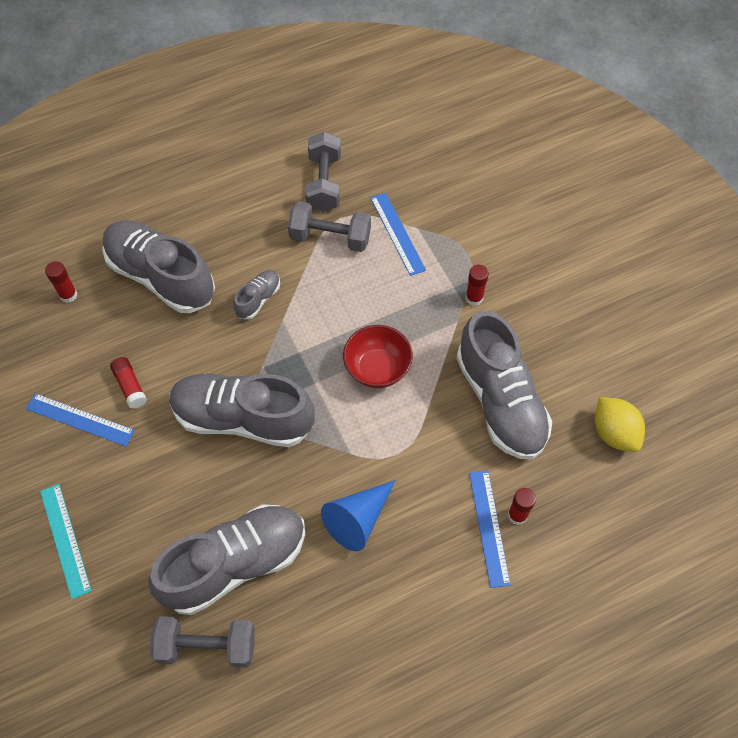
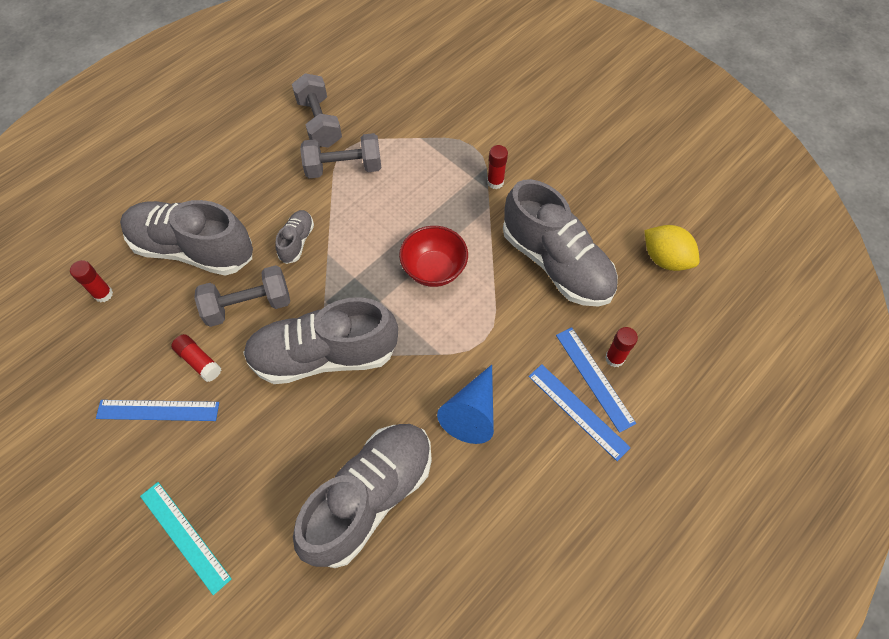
camera: 20 degrees left, 0 degrees up
(207, 646) = (373, 590): grey dumbbell -> grey dumbbell (248, 305)
(397, 233) = (404, 147): blue ruler -> blue ruler (578, 411)

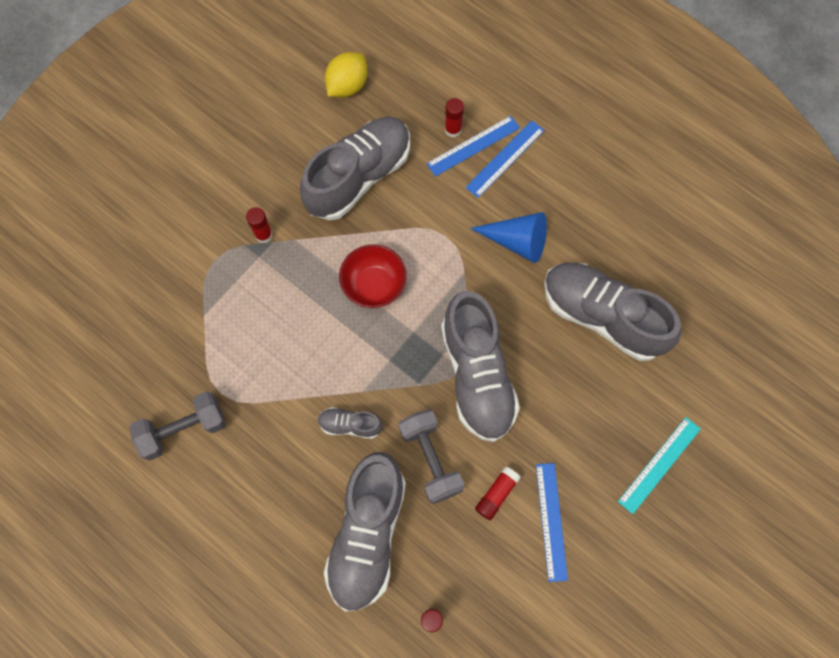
camera: 95 degrees left, 10 degrees up
(344, 168) = (249, 391): grey dumbbell -> none

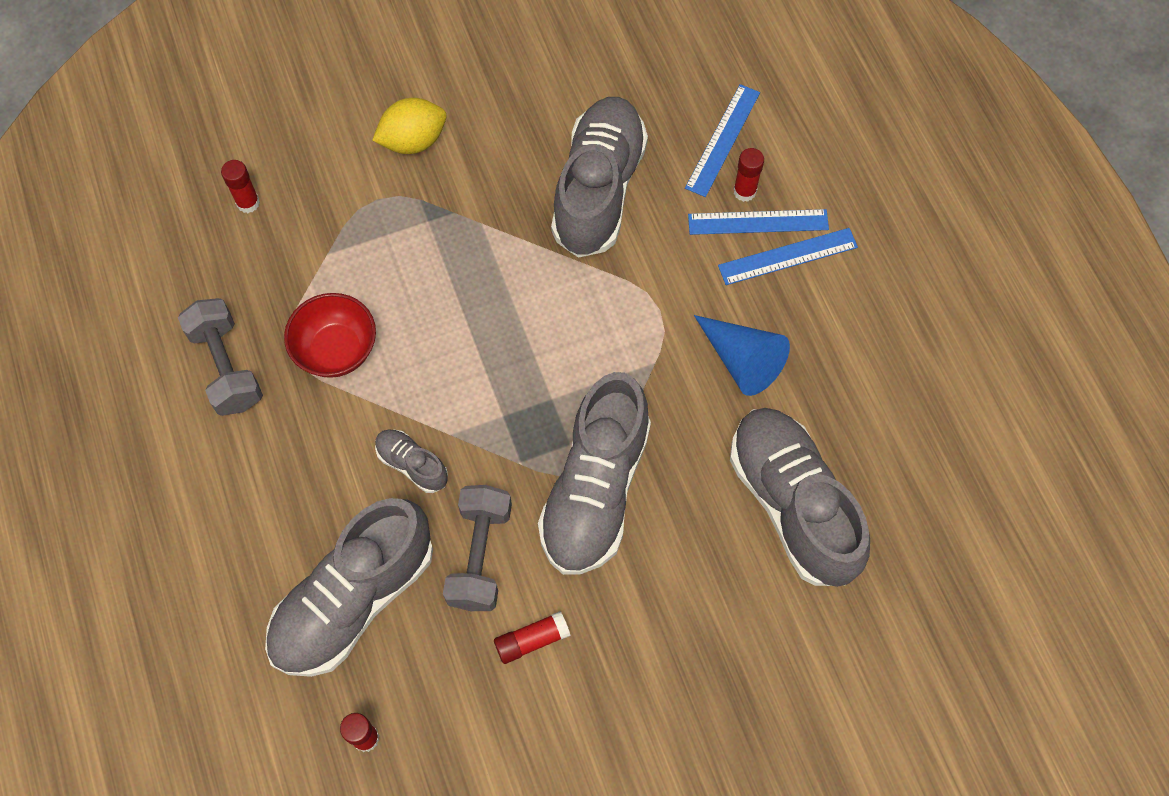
camera: 30 degrees right, 5 degrees down
(183, 429) = (227, 367): grey dumbbell -> grey dumbbell turned 60 degrees clockwise
(263, 235) = (448, 200): red glue stick -> red glue stick (248, 203)
(347, 86) = (650, 80): yellow lemon -> yellow lemon (413, 141)
(359, 177) = (598, 189): grey shoe -> grey shoe turned 60 degrees counterclockwise
(374, 285) = (539, 322): red bowl -> red bowl (336, 350)
(551, 521) = (577, 709): blue ruler -> blue ruler (722, 140)
(659, 464) = (753, 720): turquoise ruler -> none

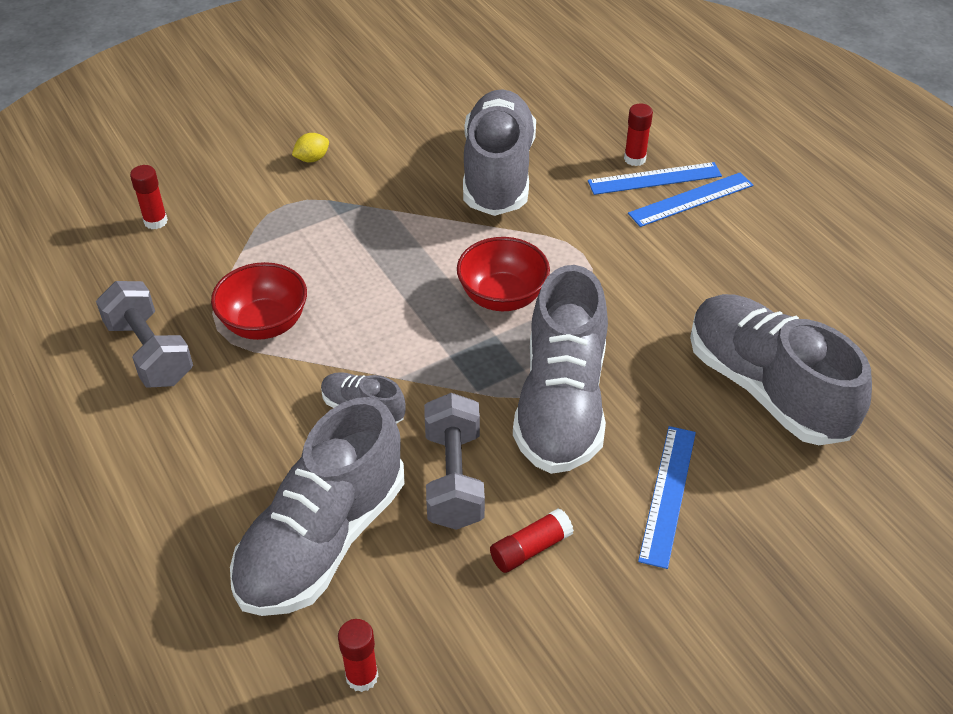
camera: 10 degrees left, 20 degrees down
(413, 141) = (312, 159): yellow lemon -> yellow lemon, size x0.55
(568, 353) = (502, 297): none -> red bowl
(722, 140) = (602, 126): blue ruler -> blue ruler (668, 494)
(742, 360) = (675, 281): blue cone -> none

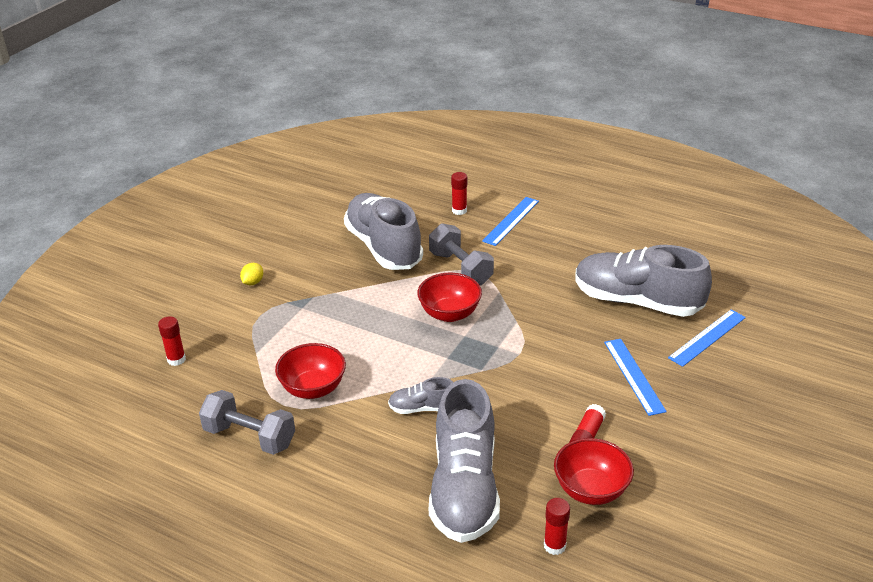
camera: 30 degrees left, 10 degrees down
(454, 478) = (511, 421): grey dumbbell -> grey dumbbell (460, 268)
(471, 626) = (591, 490): none -> red bowl
(561, 404) = (535, 355): grey shoe -> none
(654, 178) = (480, 217): blue ruler -> blue ruler (707, 337)

